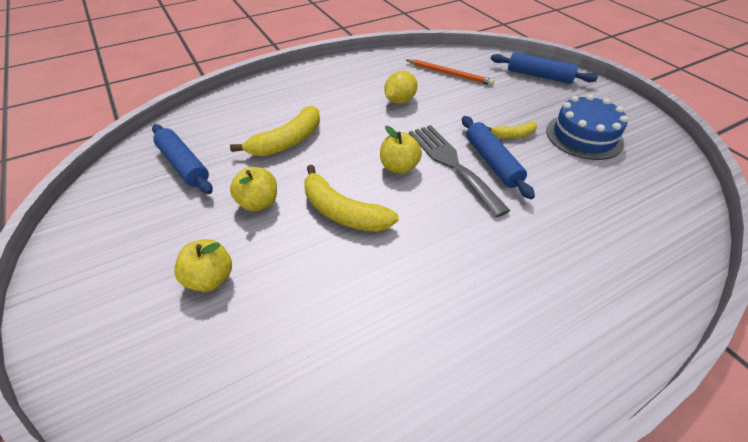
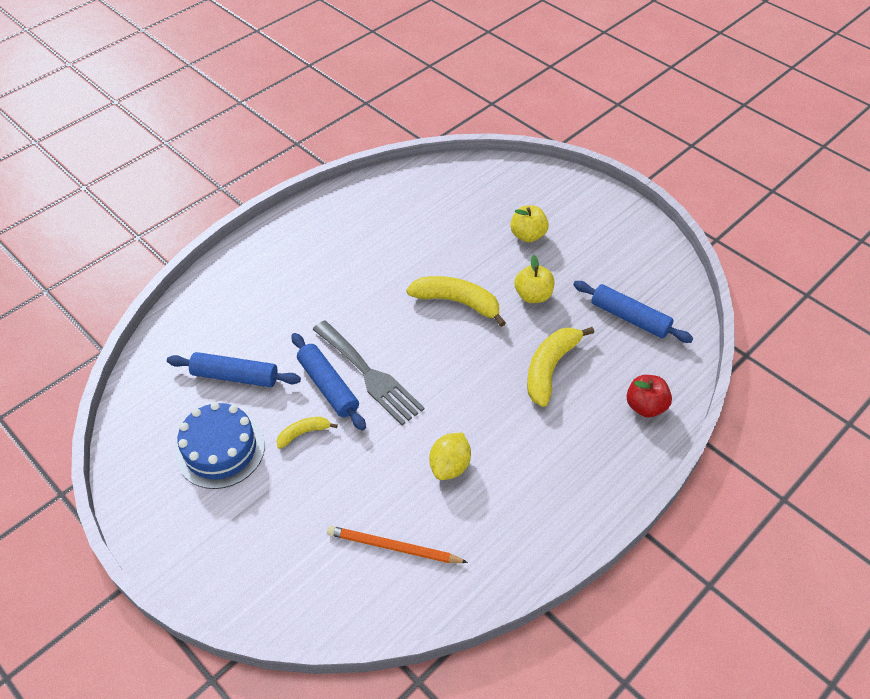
camera: 165 degrees right, 5 degrees up
(234, 107) = (645, 406): none -> red apple
(399, 167) = (422, 359): yellow apple -> none
(539, 76) = (256, 576): blue rolling pin -> blue rolling pin (235, 376)

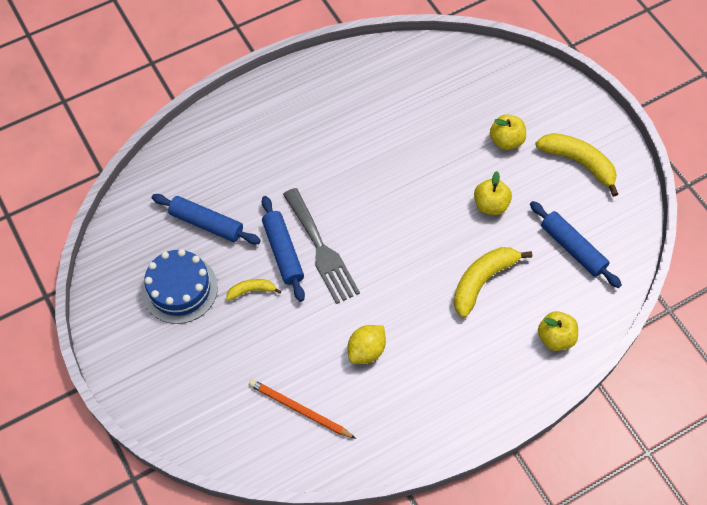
camera: 15 degrees right, 10 degrees up
(457, 302) = (419, 196): yellow banana -> yellow banana (579, 163)
(645, 406) = (555, 338): red apple -> yellow apple

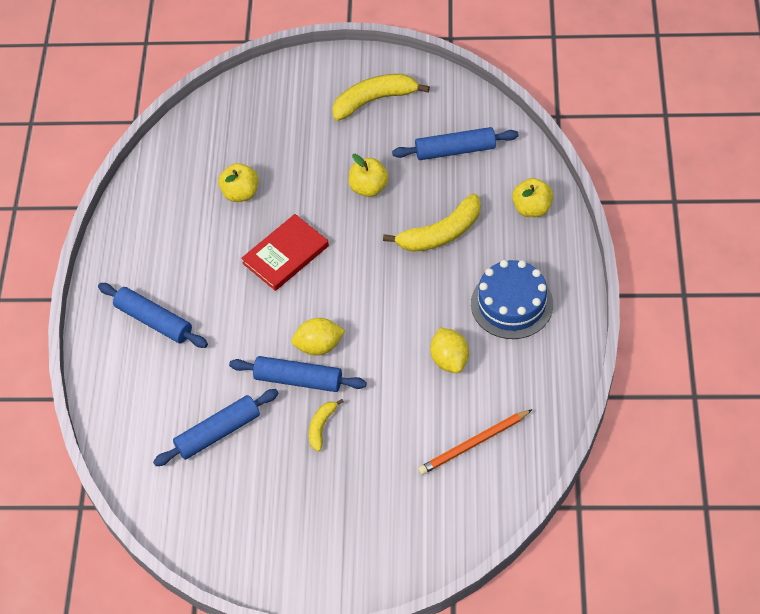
camera: 55 degrees left, 5 degrees down
(179, 289) = (275, 490): blue cake -> blue cake (511, 304)
(275, 129) = (154, 321): none -> blue rolling pin
(321, 250) = (319, 346): grey fork -> yellow lemon
(389, 182) = (285, 254): none -> red book
(482, 281) = (441, 233): yellow banana -> yellow banana turned 105 degrees counterclockwise
(506, 141) = (311, 141): yellow apple -> yellow apple (240, 193)

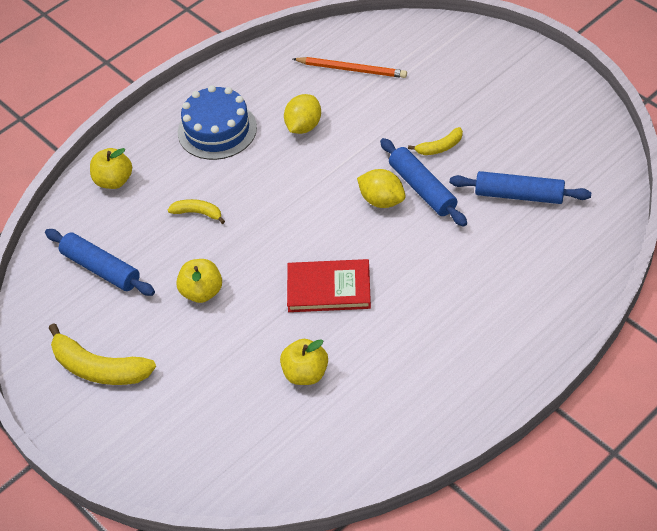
camera: 135 degrees left, 5 degrees down
(154, 321) = (490, 316): blue rolling pin -> none
(441, 233) = (198, 213): yellow banana -> yellow banana, size x0.53

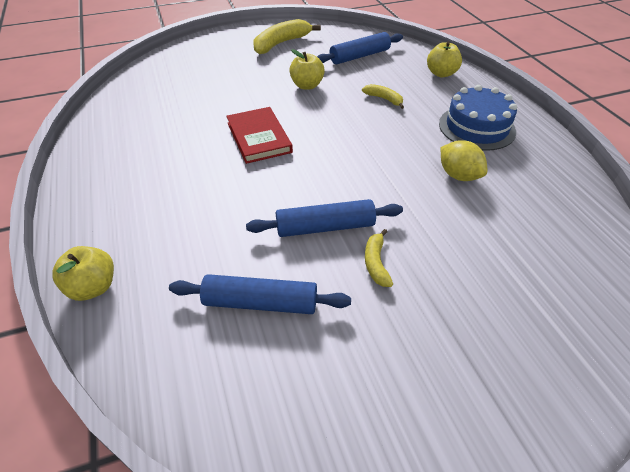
camera: 110 degrees right, 5 degrees down
(198, 213) = (384, 99): yellow banana -> yellow banana turned 90 degrees counterclockwise
(305, 373) = (197, 108): yellow apple -> yellow apple (93, 287)
(329, 288) = (259, 137): red book -> red book turned 45 degrees counterclockwise
(351, 69) = (538, 235): orange pencil -> none
(381, 200) = (329, 194): yellow lemon -> none
(519, 195) = (260, 303): blue rolling pin -> blue rolling pin turned 60 degrees clockwise

